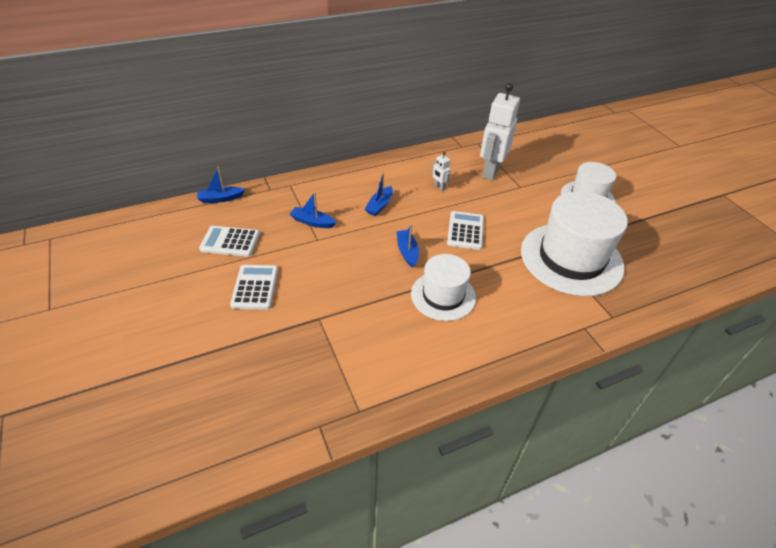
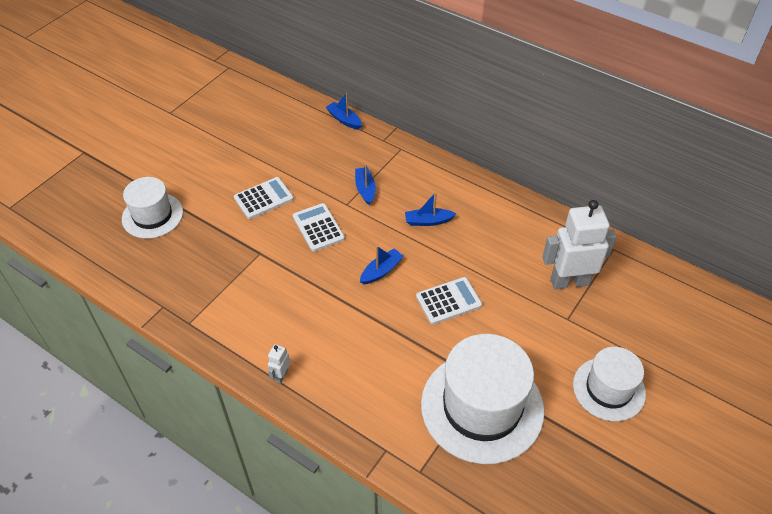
camera: 60 degrees right, 5 degrees up
(230, 242) = (300, 156): white calculator -> white calculator (318, 228)
(439, 187) = (499, 251): white robot -> white robot (281, 375)
(443, 295) = (345, 322): white hat -> white hat (152, 215)

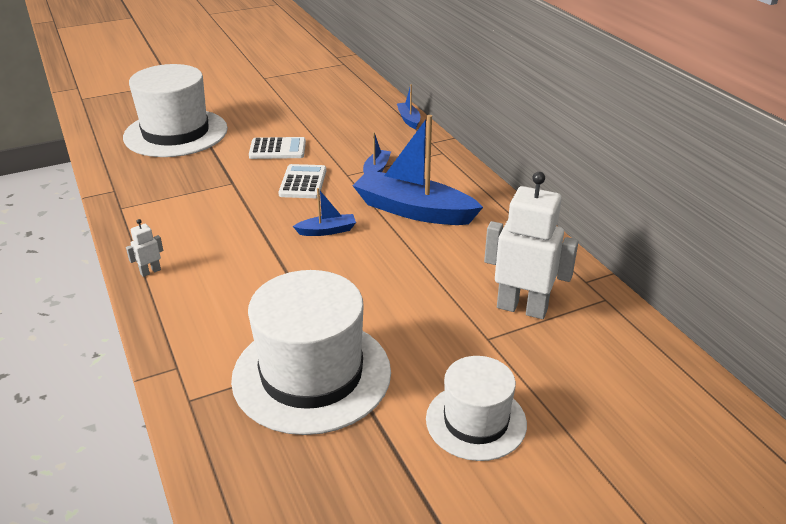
camera: 30 degrees right, 15 degrees down
(152, 215) = (176, 133): white hat -> white hat, size x1.68
(428, 221) = (413, 210): blue boat -> blue boat, size x2.20
(448, 301) = (369, 276): white calculator -> none

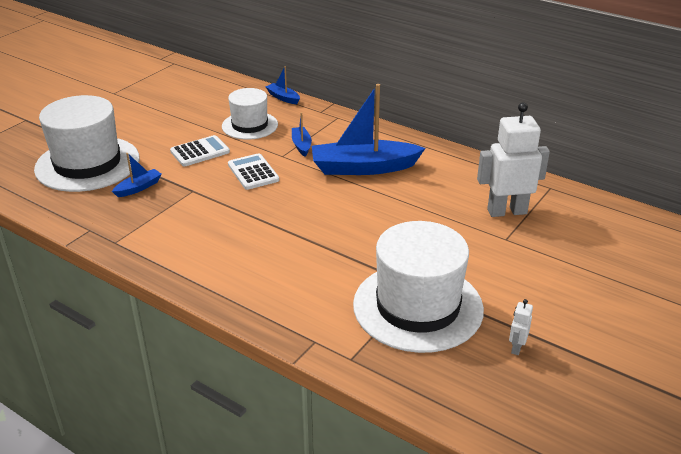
camera: 30 degrees left, 0 degrees up
(150, 271) = (207, 282): white robot -> white robot (516, 348)
(327, 231) = (315, 203): blue boat -> blue boat (138, 188)
(476, 421) = (551, 292): white hat -> white hat (250, 125)

